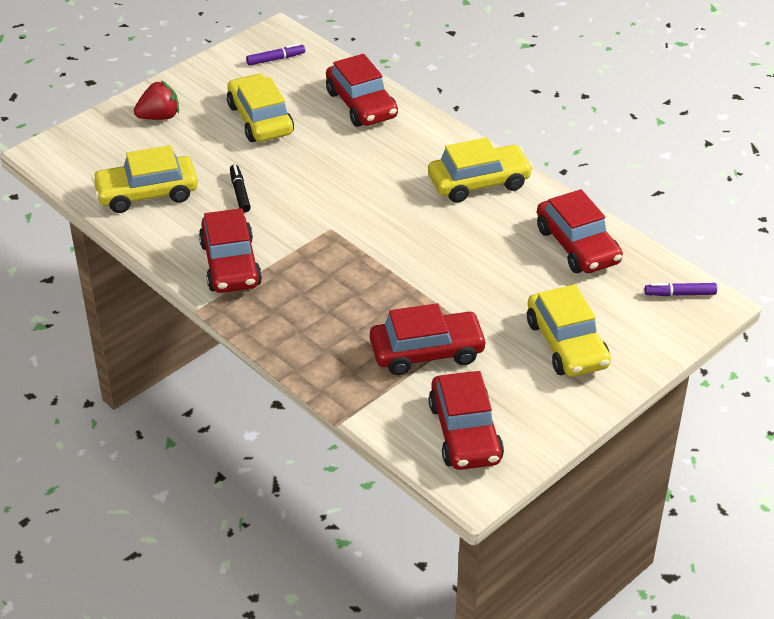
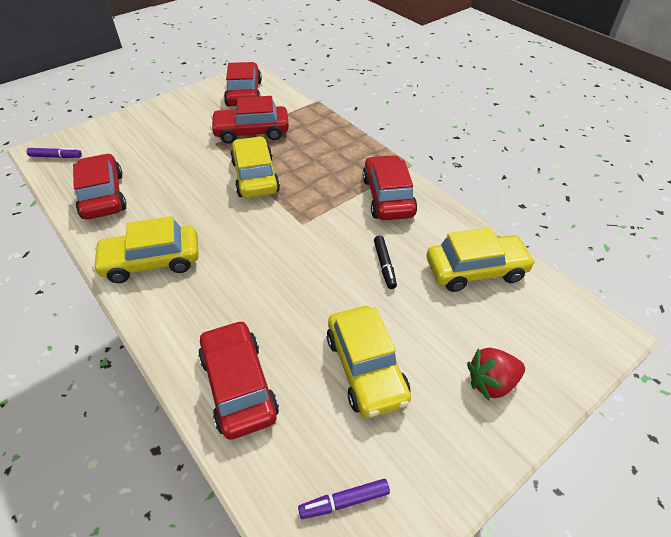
camera: 175 degrees left, 5 degrees up
(567, 344) = (157, 131): yellow car -> yellow car (255, 176)

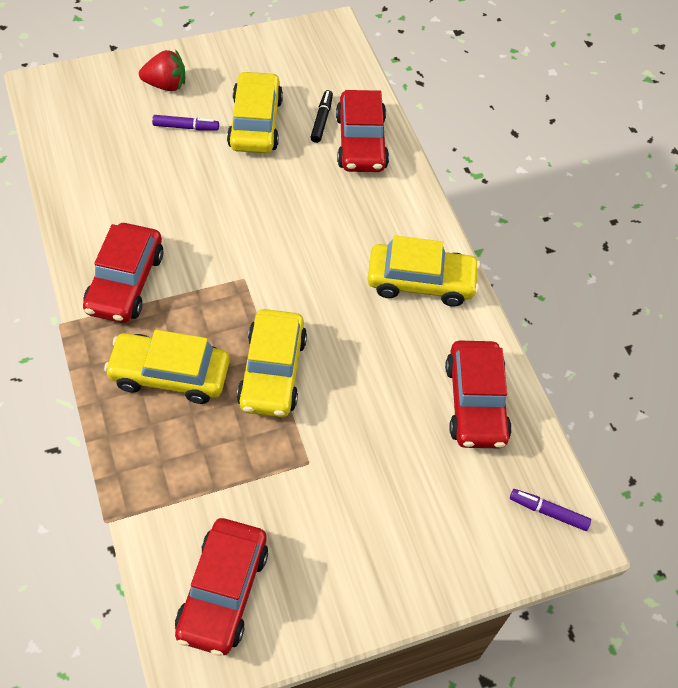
camera: 165 degrees left, 10 degrees up
(251, 132) = (246, 471): red car -> none
(344, 501) = (312, 58): purple marker -> purple marker (186, 127)
(384, 265) = (185, 201): black marker -> black marker (321, 120)
(475, 270) = (101, 168): yellow car -> yellow car (170, 374)

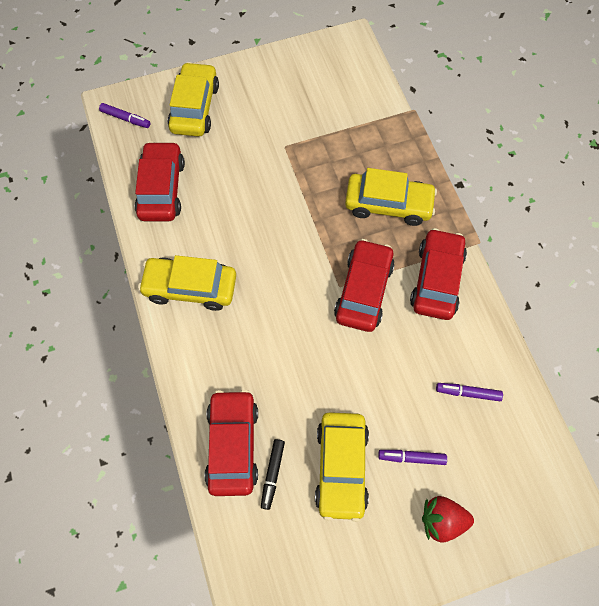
camera: 175 degrees left, 10 degrees up
(117, 174) = (467, 393): none -> purple marker
(223, 591) = (336, 74): red car -> red car (363, 290)
(272, 371) = (312, 208): yellow car -> yellow car (195, 107)

